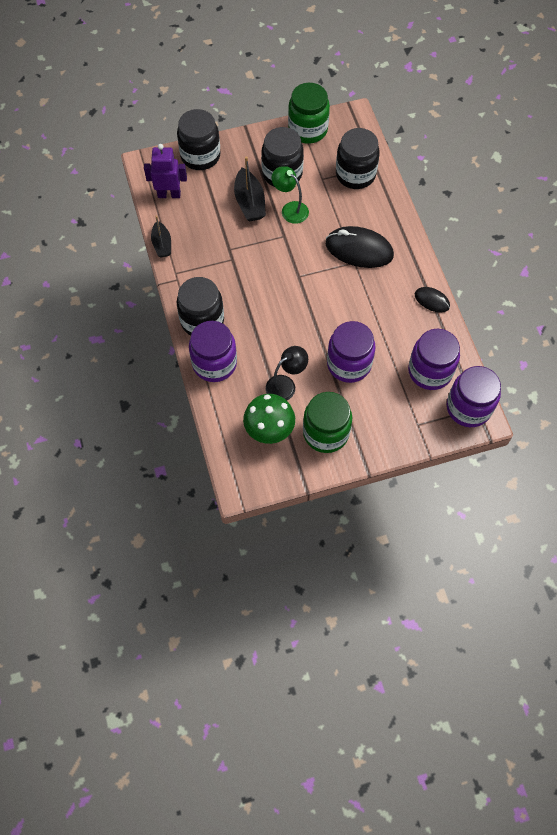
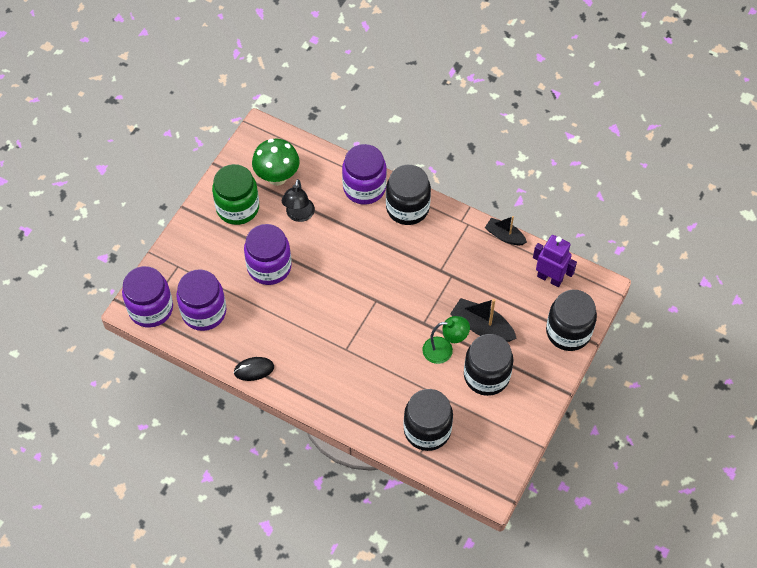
camera: 135 degrees right, 5 degrees down
(169, 194) = (550, 278): purple robot -> purple robot turned 105 degrees counterclockwise
(308, 129) = (513, 438): green jar -> none
(359, 249) = (353, 363): black mouse -> none

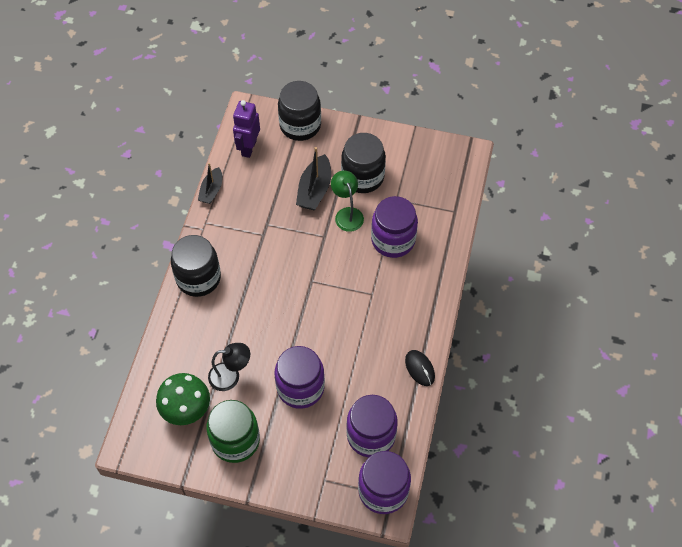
camera: 105 degrees left, 0 degrees up
(364, 188) = (182, 323): purple jar -> purple jar (393, 240)
(427, 430) = (430, 210): black jar -> none

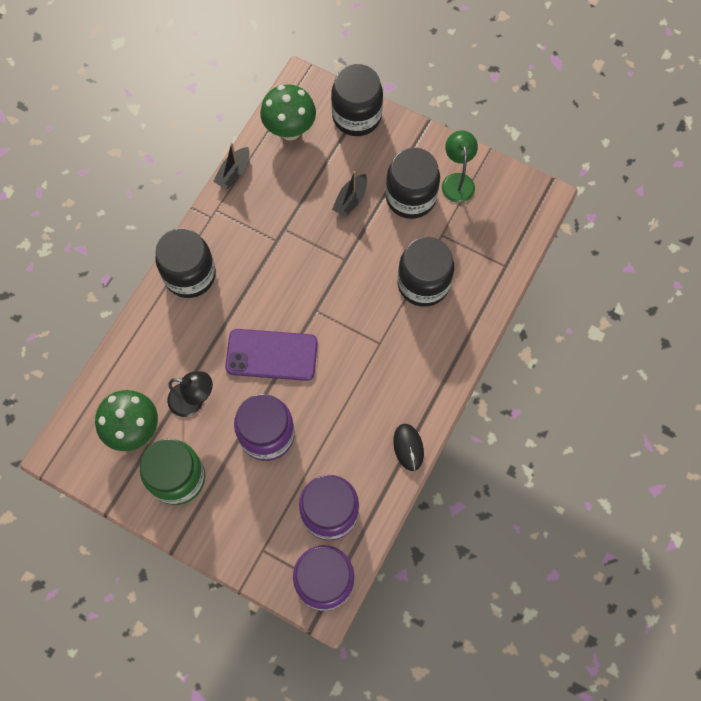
camera: 15 degrees right, 10 degrees up
(248, 148) = (290, 130): purple robot -> green mushroom
(285, 324) = (271, 355): none -> purple phone
(314, 190) = (350, 200): black boat -> black boat, size x0.66
(347, 214) = (379, 239): green lamp -> green lamp (457, 181)
(393, 240) = (423, 283): purple jar -> black jar

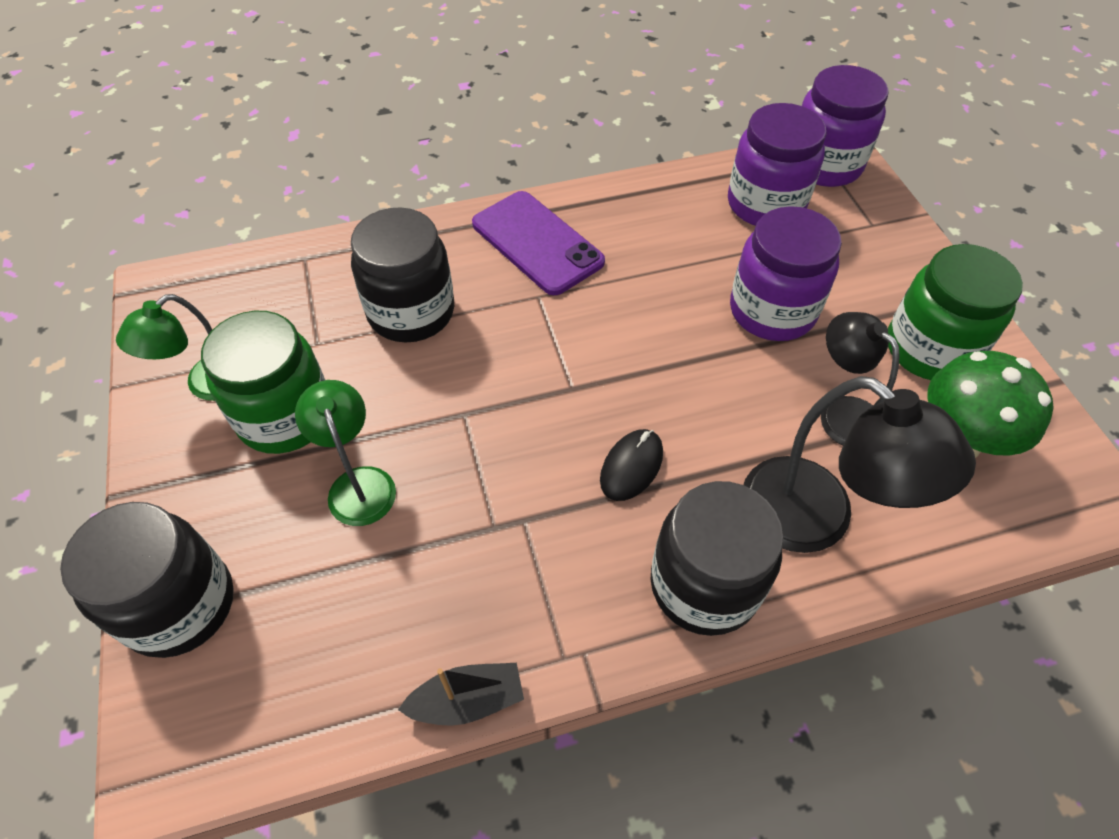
camera: 135 degrees left, 15 degrees down
(168, 337) = (815, 520): none -> black lamp
(271, 355) = (683, 384): purple phone -> purple phone (537, 243)
(290, 130) = (296, 688): green mushroom -> none
(350, 200) = (358, 483): black boat -> green lamp
(408, 447) = (622, 195): black mouse -> black mouse (631, 466)
(410, 197) = (285, 416): black jar -> green jar

